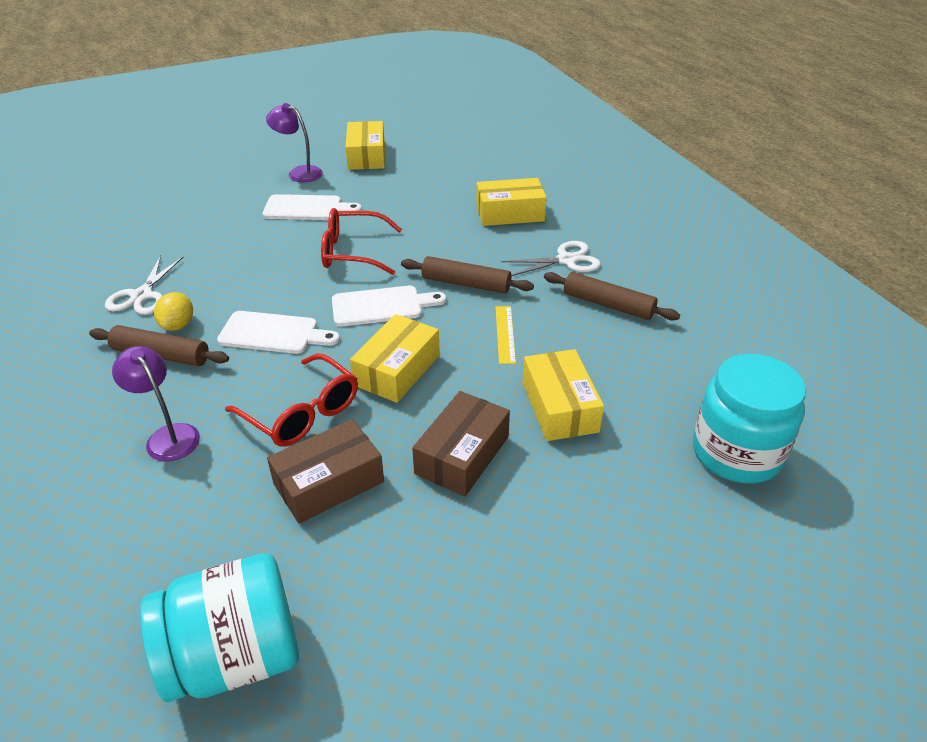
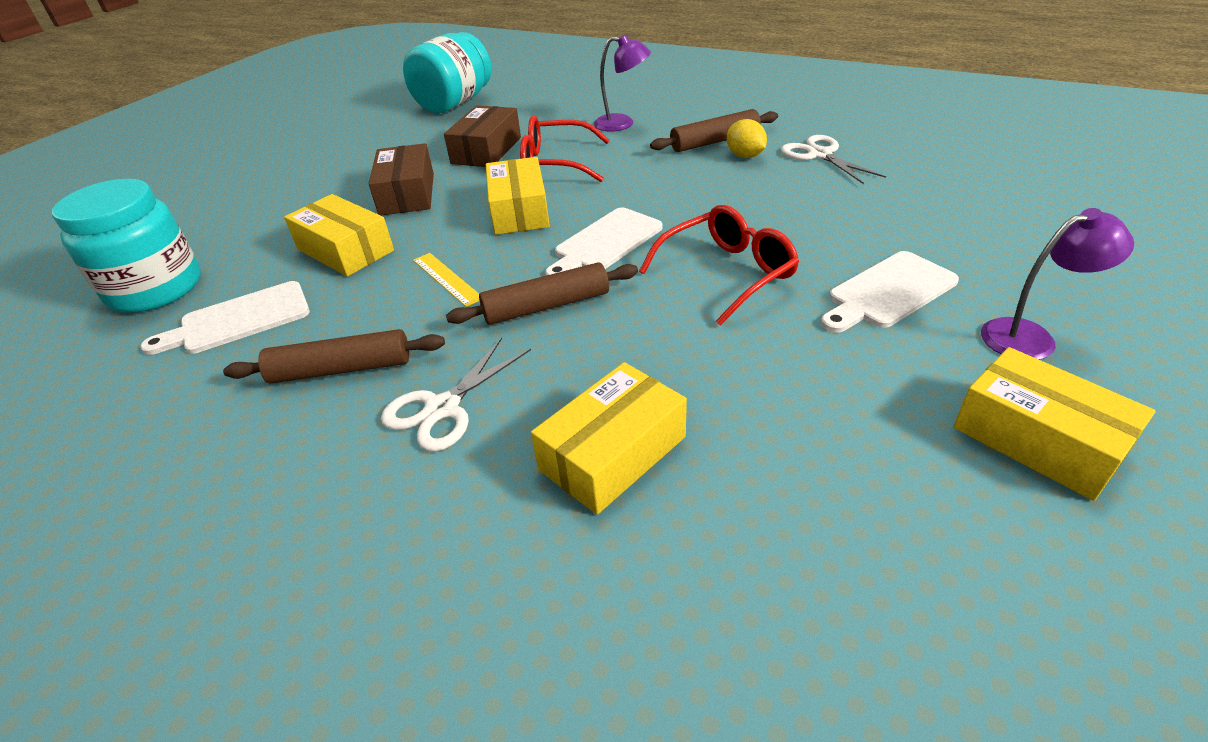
camera: 145 degrees right, 0 degrees up
(273, 334) = (662, 184): white cutting board -> white cutting board (238, 320)

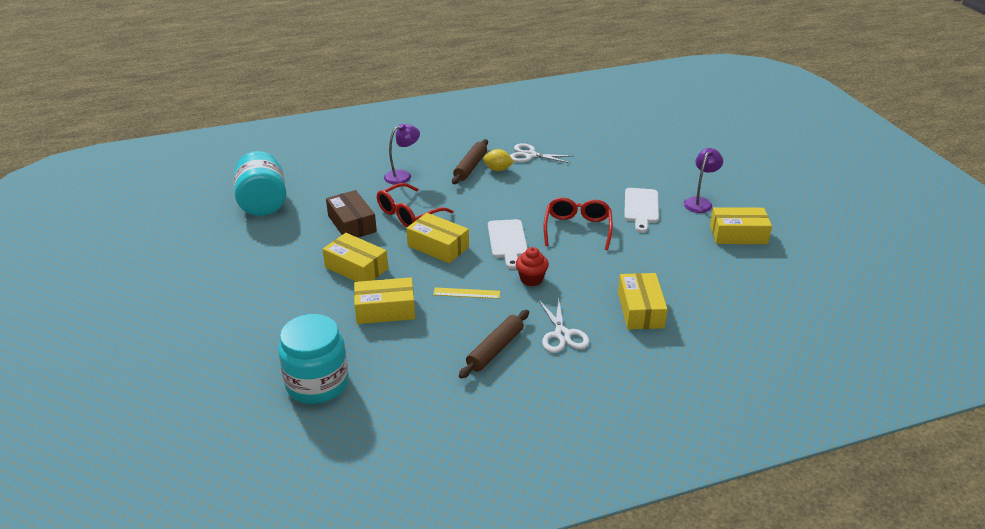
camera: 50 degrees left, 5 degrees down
(238, 320) = (401, 365): white cutting board -> none
(407, 194) = (356, 268): brown box -> yellow box
(546, 306) = (531, 279): brown rolling pin -> red cupcake

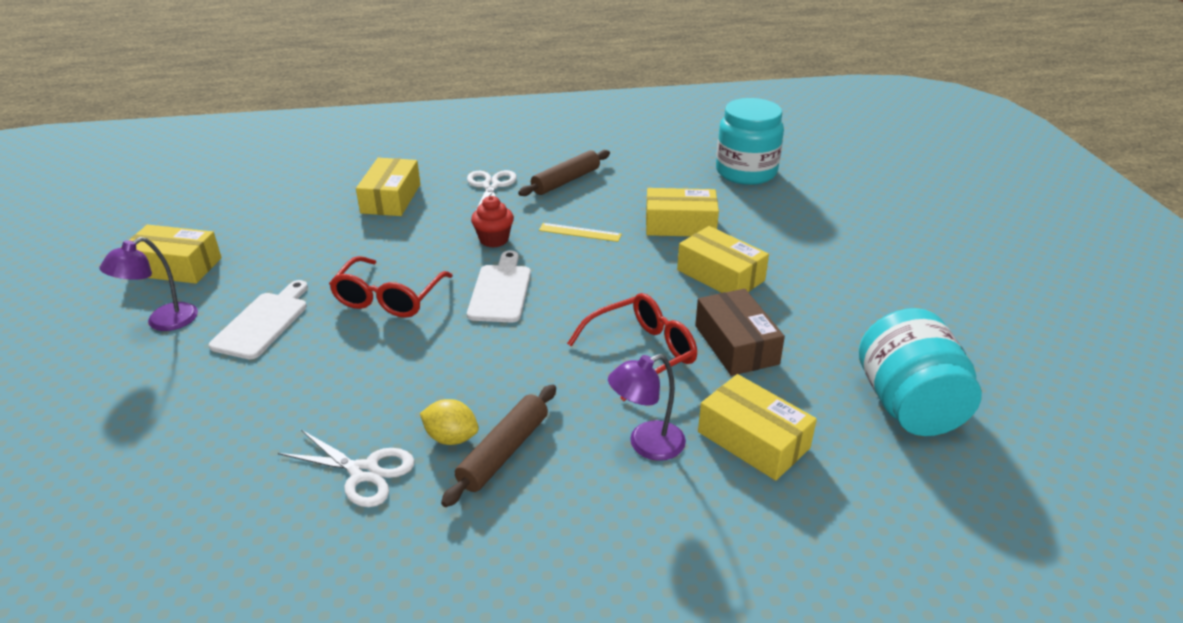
camera: 170 degrees left, 0 degrees up
(438, 246) = (603, 293): yellow box -> yellow box (753, 440)

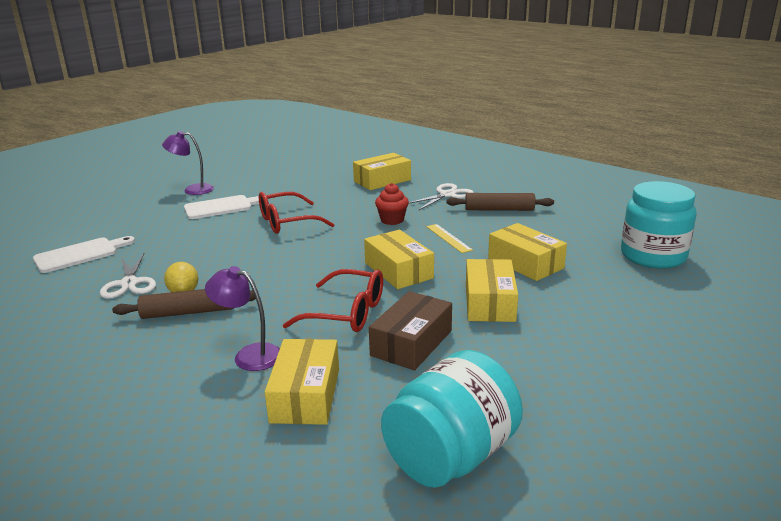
camera: 50 degrees right, 10 degrees down
(175, 267) = (238, 172): yellow box -> yellow box (398, 270)
(501, 290) = (343, 244): white cutting board -> white cutting board (80, 254)

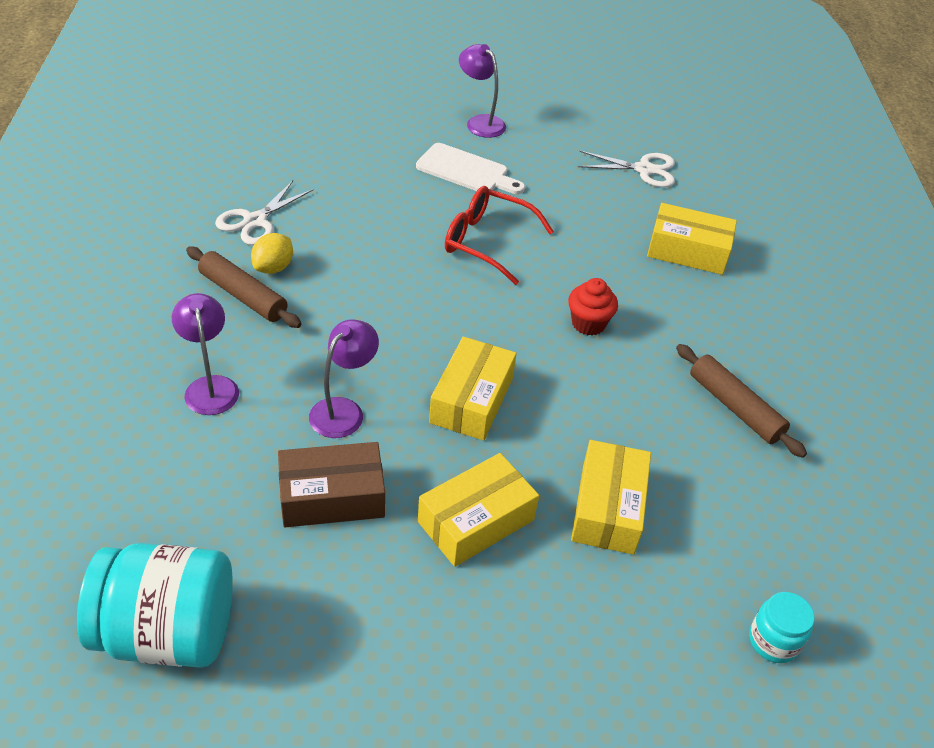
camera: 45 degrees right, 20 degrees up
(80, 254) = (274, 151): white cutting board -> none
(305, 395) = (180, 467): yellow box -> none
(346, 313) = (343, 410): red glasses -> purple lamp
(447, 195) = (719, 334): white scissors -> white scissors (644, 169)
(448, 238) = (597, 400): yellow ruler -> none
(653, 256) = (773, 641): turquoise jar -> turquoise jar, size x0.49

